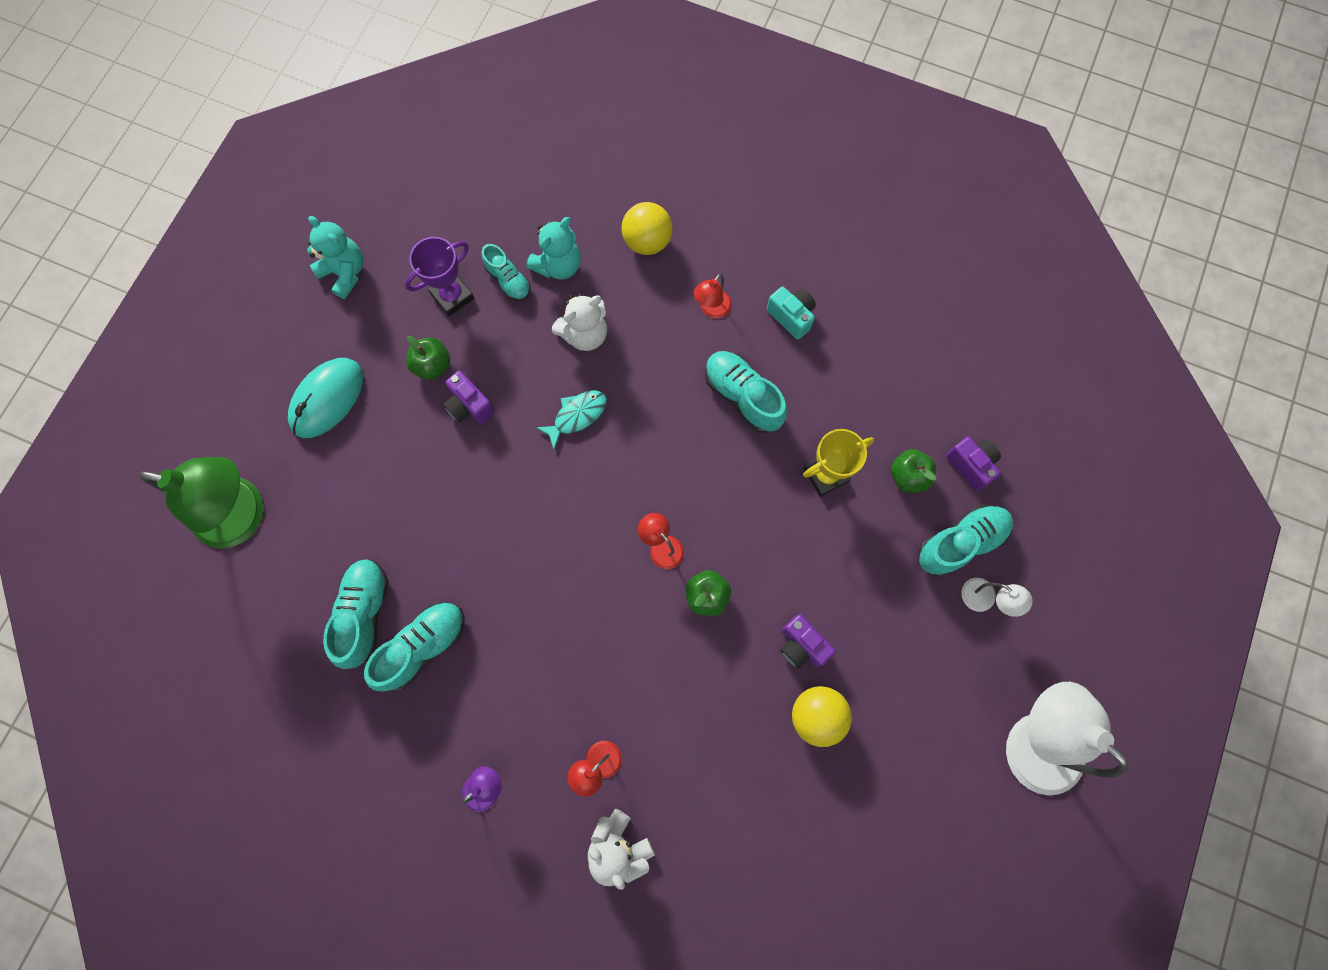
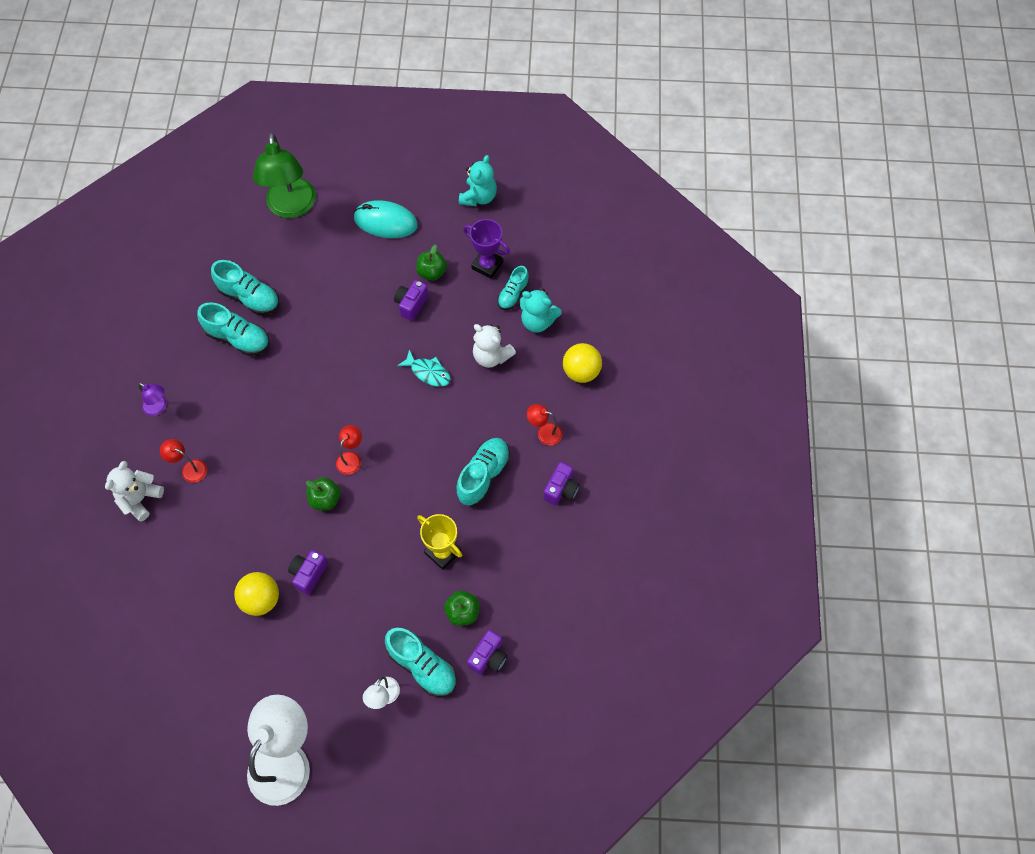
camera: 70 degrees right, 10 degrees down
(364, 613) = (249, 297): turquoise shoe -> turquoise shoe turned 45 degrees clockwise
(791, 316) = (561, 489): turquoise camera -> purple camera

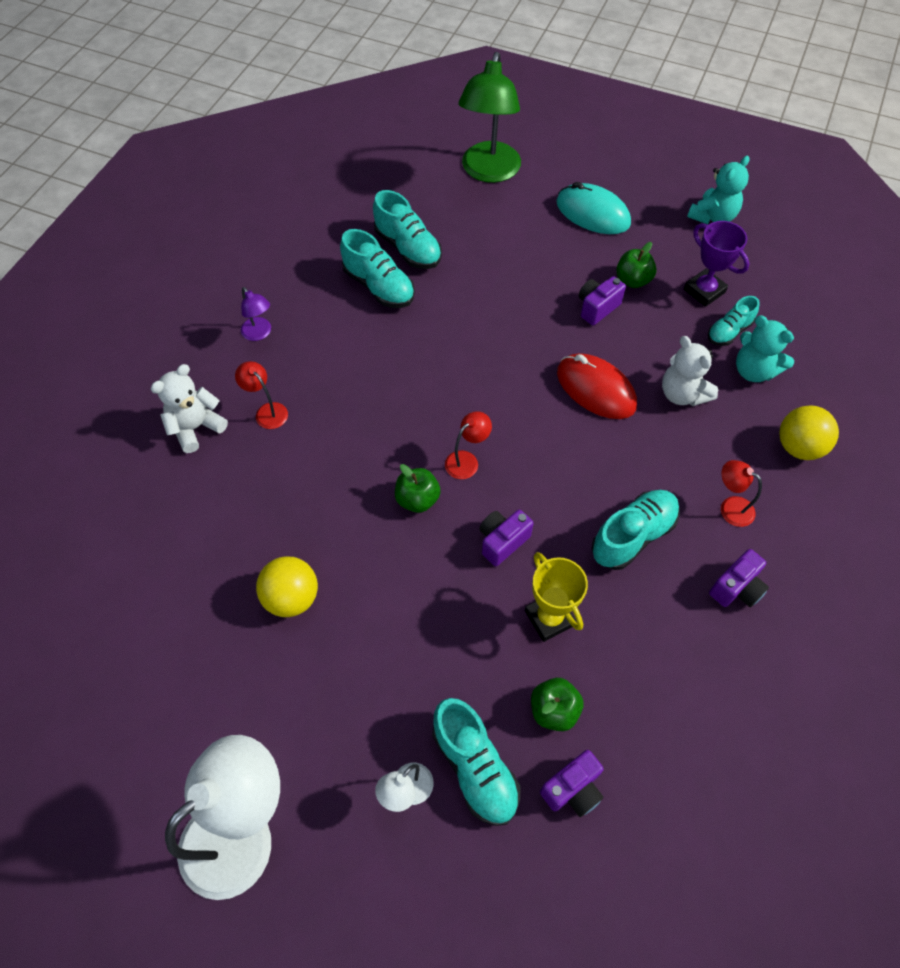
camera: 20 degrees right, 5 degrees down
(309, 574) = (364, 586): purple camera -> purple camera (502, 541)
(428, 372) = (595, 389): turquoise fish -> red mouse

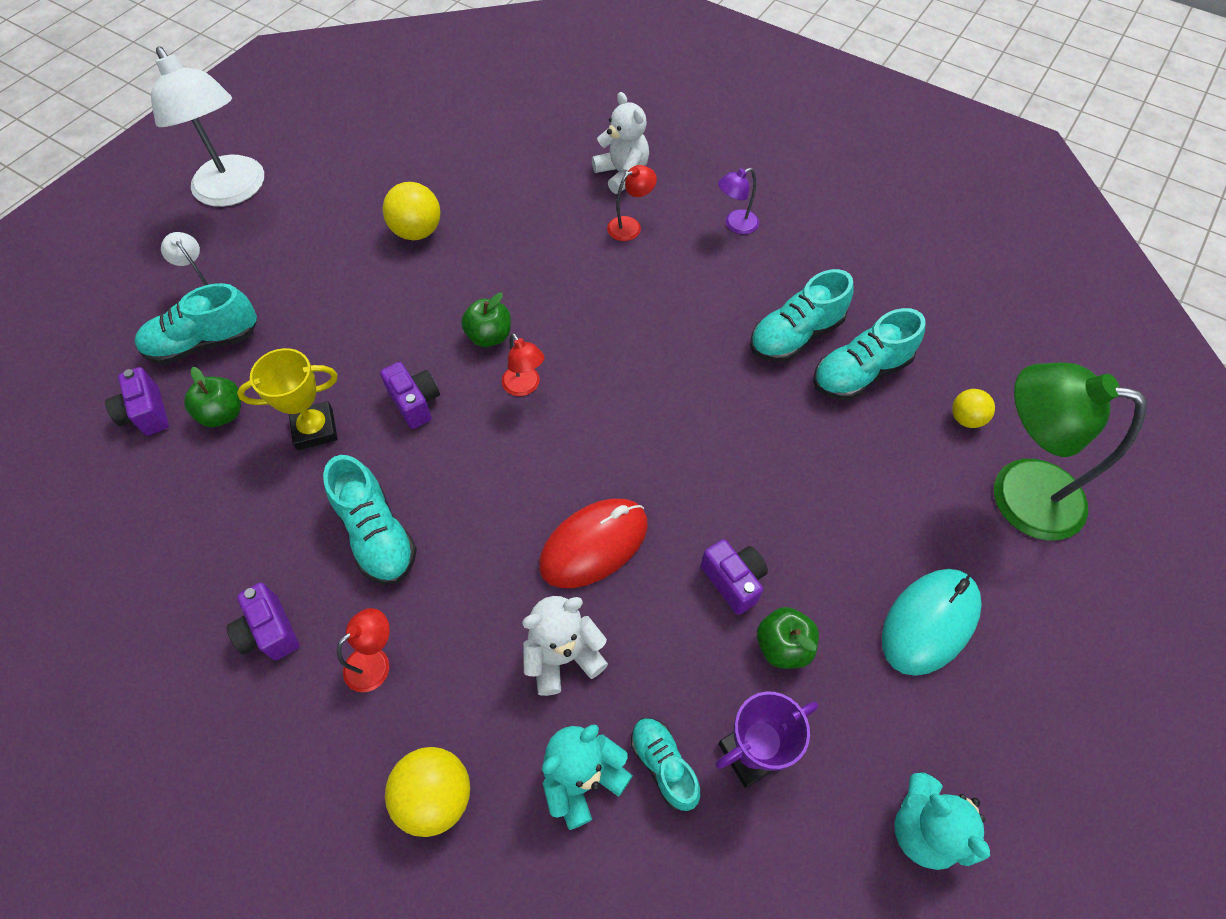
camera: 100 degrees right, 0 degrees up
(436, 194) = (965, 418): none -> yellow ball

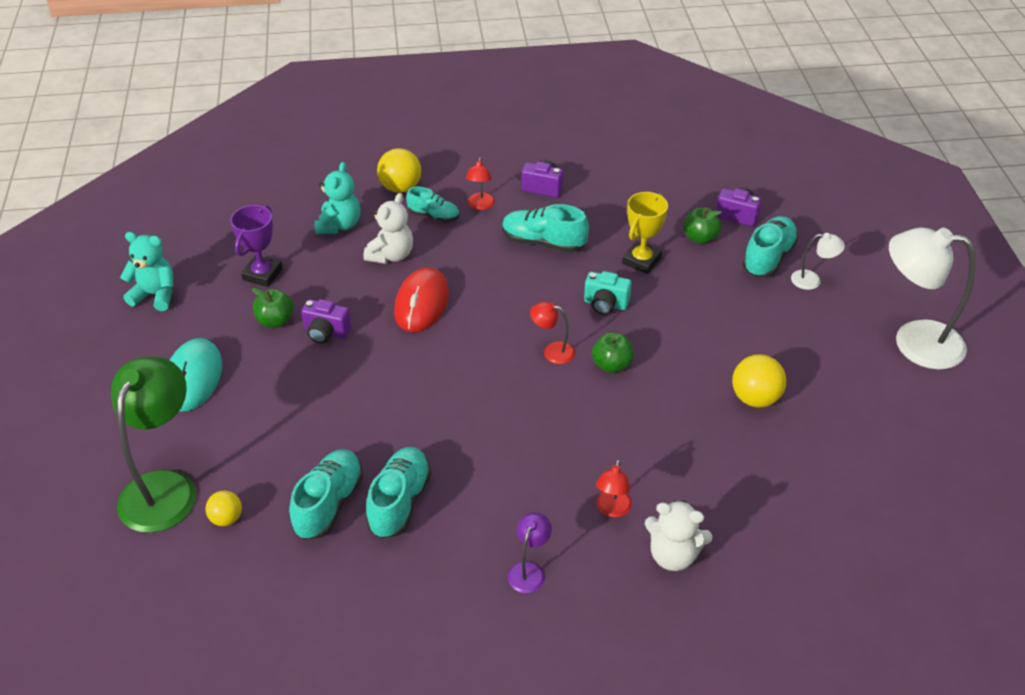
camera: 140 degrees right, 15 degrees down
(415, 403) = (605, 304): purple camera -> turquoise camera
(663, 765) = (304, 248): turquoise shoe -> turquoise shoe (434, 216)
(1017, 492) = (164, 487): green lamp -> green lamp turned 60 degrees counterclockwise

